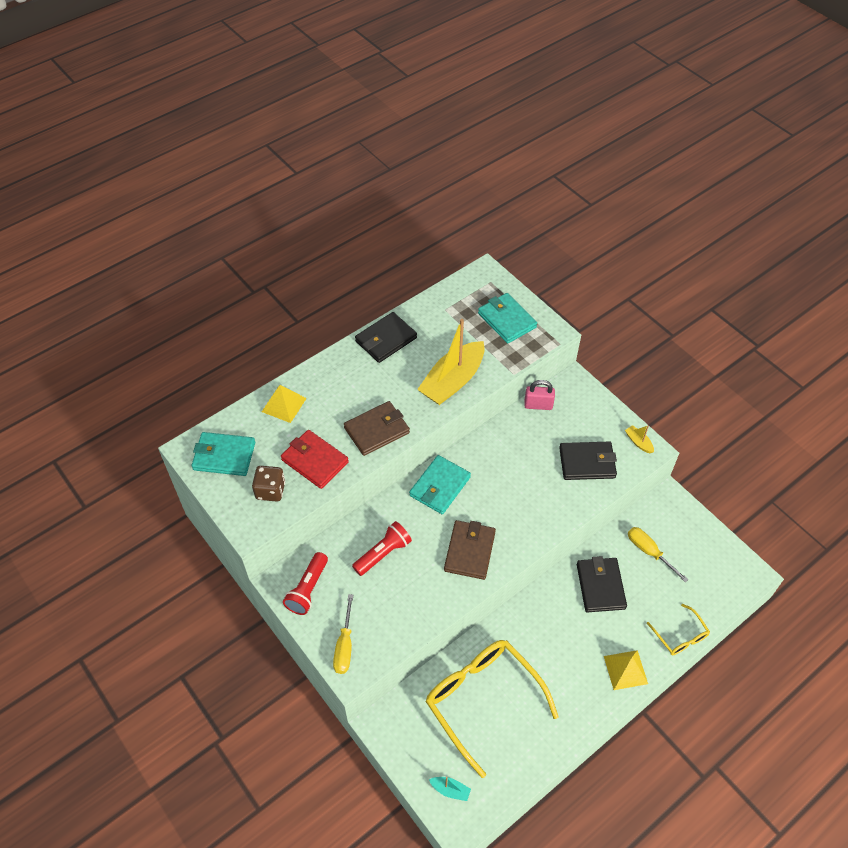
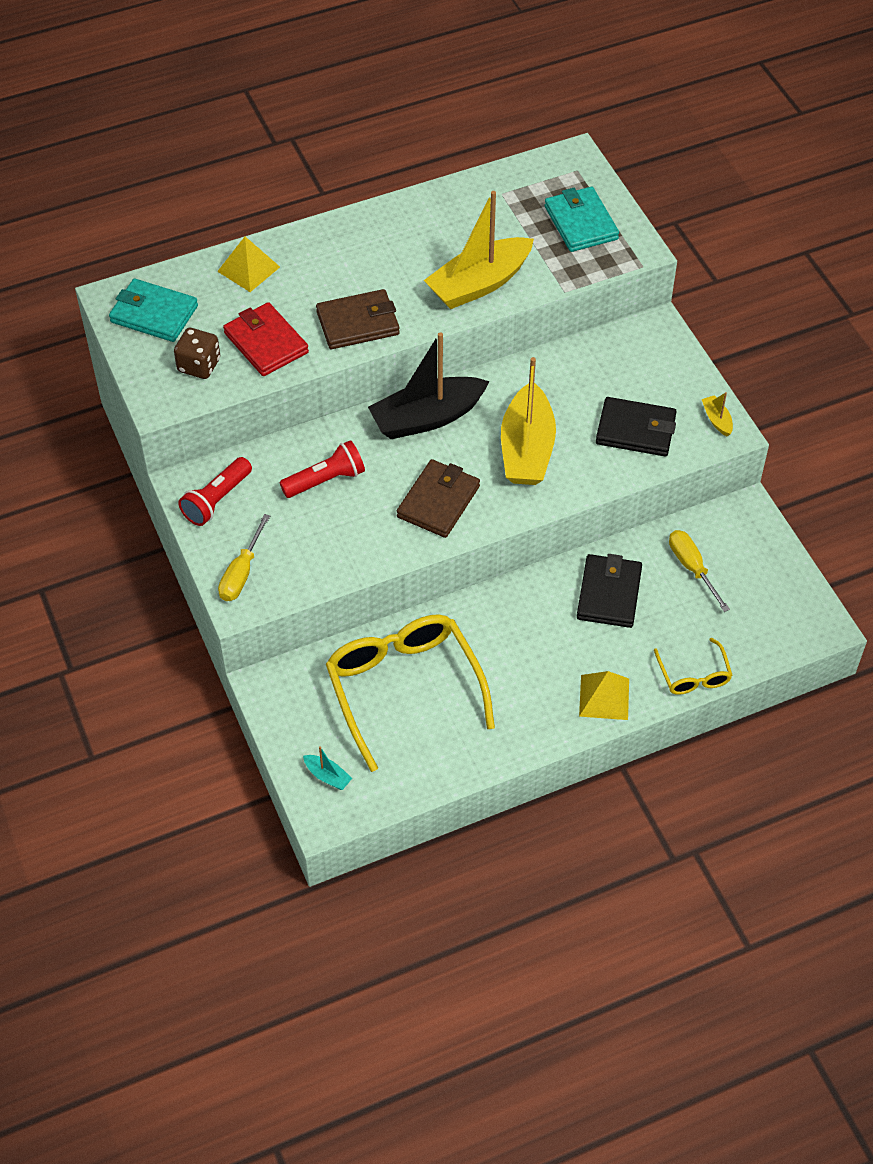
camera: 15 degrees right, 0 degrees up
(386, 339) = (408, 216): black wallet -> none
(440, 486) = (427, 418): turquoise wallet -> black boat
(517, 495) = (527, 449): none -> yellow boat
(538, 405) = (596, 346): pink padlock -> none

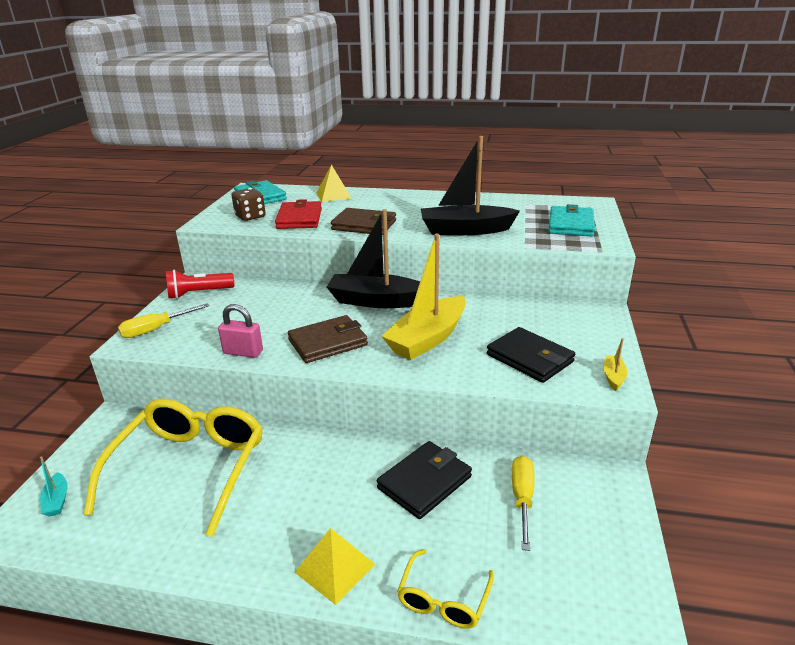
camera: 35 degrees right, 25 degrees down
(326, 480) = (272, 307): red flashlight -> none
(370, 555) = (243, 352): none -> pink padlock
(479, 284) = (465, 230): yellow boat -> black boat

